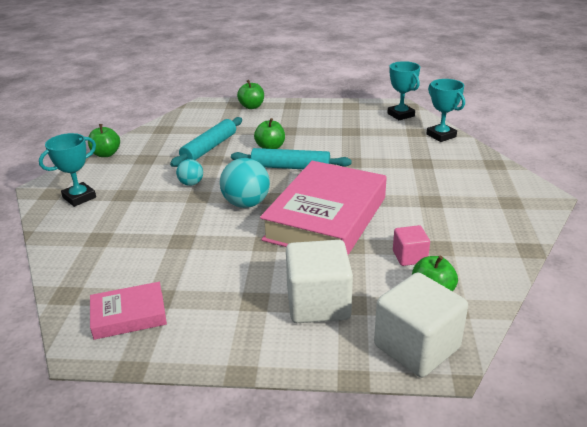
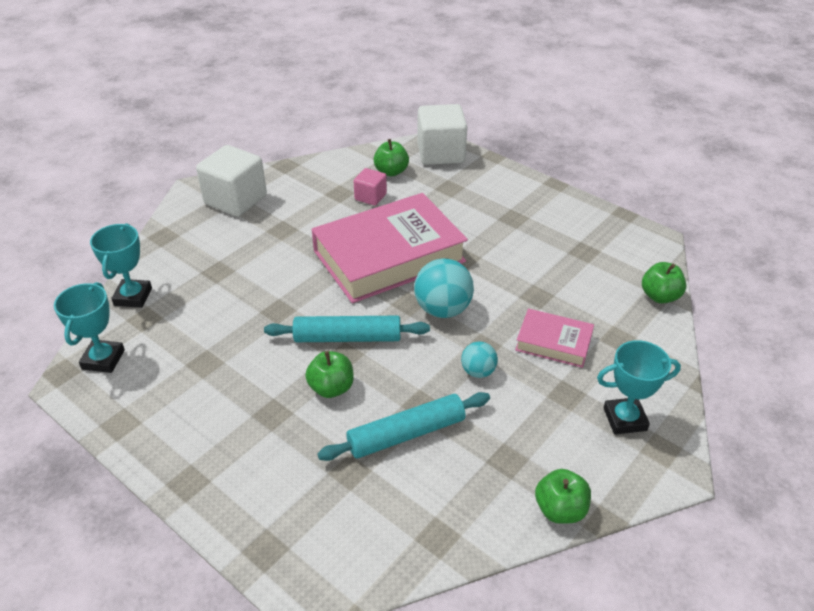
camera: 145 degrees left, 10 degrees up
(129, 315) = (613, 248): pink book -> pink book (553, 342)
(251, 106) = (247, 521): green apple -> green apple (659, 296)
(290, 167) = (347, 337): turquoise rolling pin -> turquoise rolling pin turned 45 degrees counterclockwise
(318, 303) = (471, 197): white cube -> white cube (235, 200)

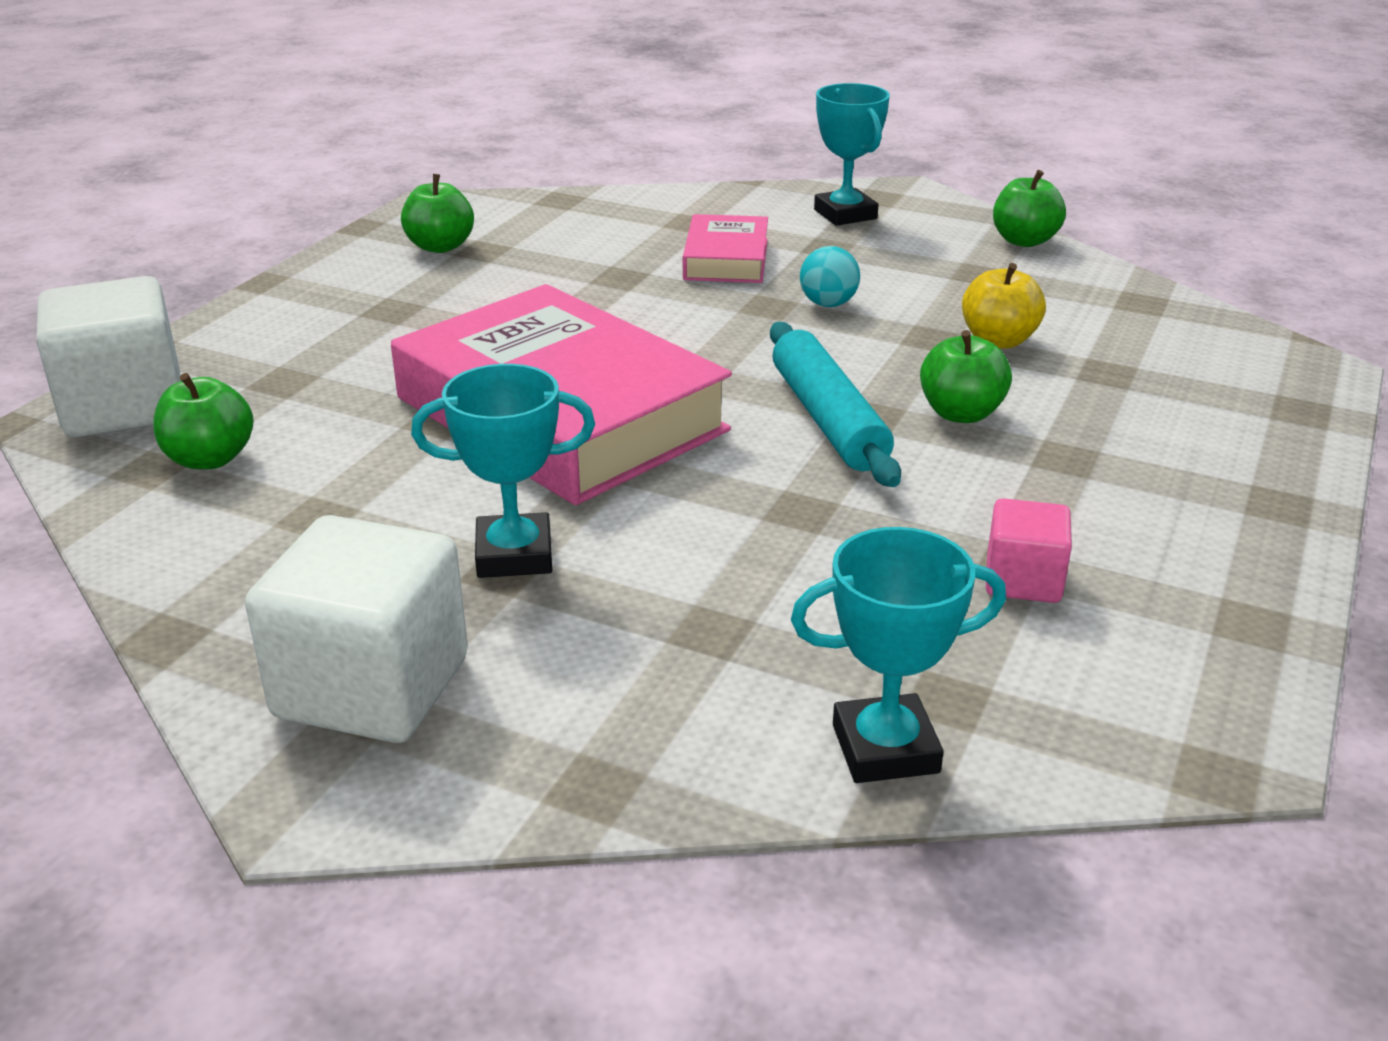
camera: 105 degrees left, 10 degrees down
(103, 359) = (1122, 716): turquoise trophy -> turquoise trophy (514, 555)
(370, 197) = (331, 469): pink cube -> pink cube (1023, 580)
(406, 434) = (998, 340): turquoise rolling pin -> yellow apple
(443, 309) = (697, 344): turquoise ball -> none
(659, 296) = (579, 200): green apple -> green apple (440, 246)

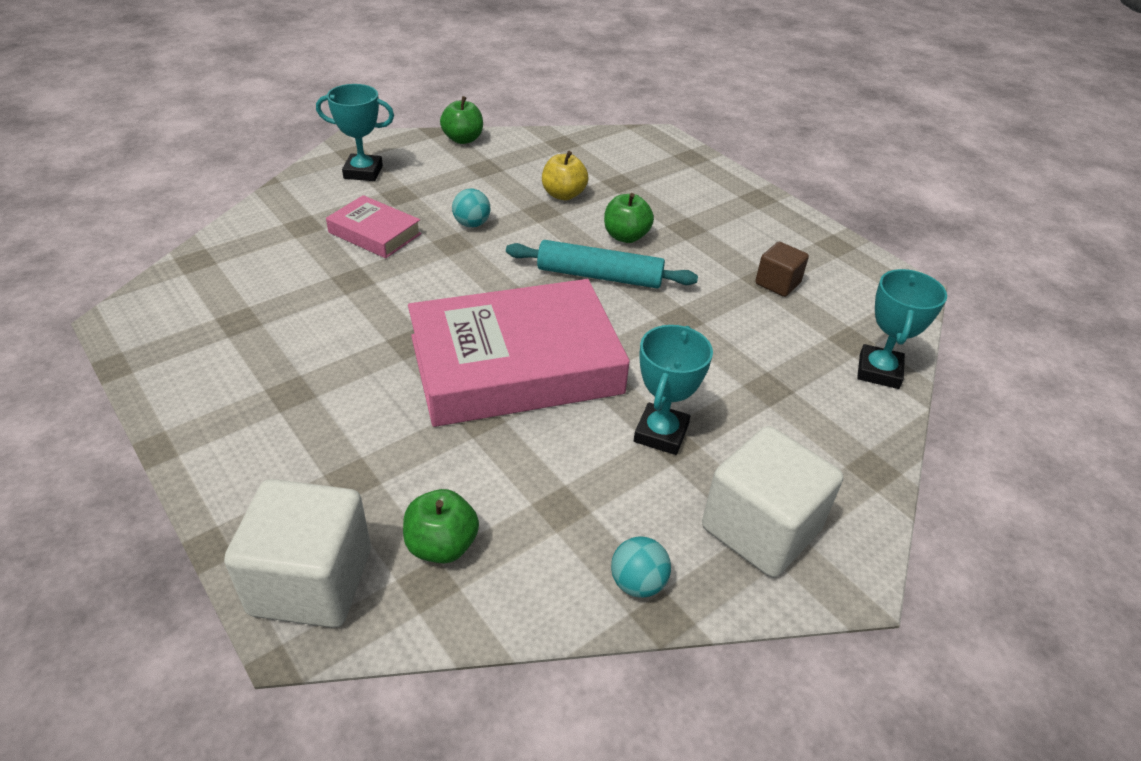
camera: 65 degrees left, 10 degrees up
(213, 604) = (637, 583): none -> turquoise ball
(440, 246) = (207, 338): green apple -> none
(1023, 580) = (777, 283): pink cube -> brown cube

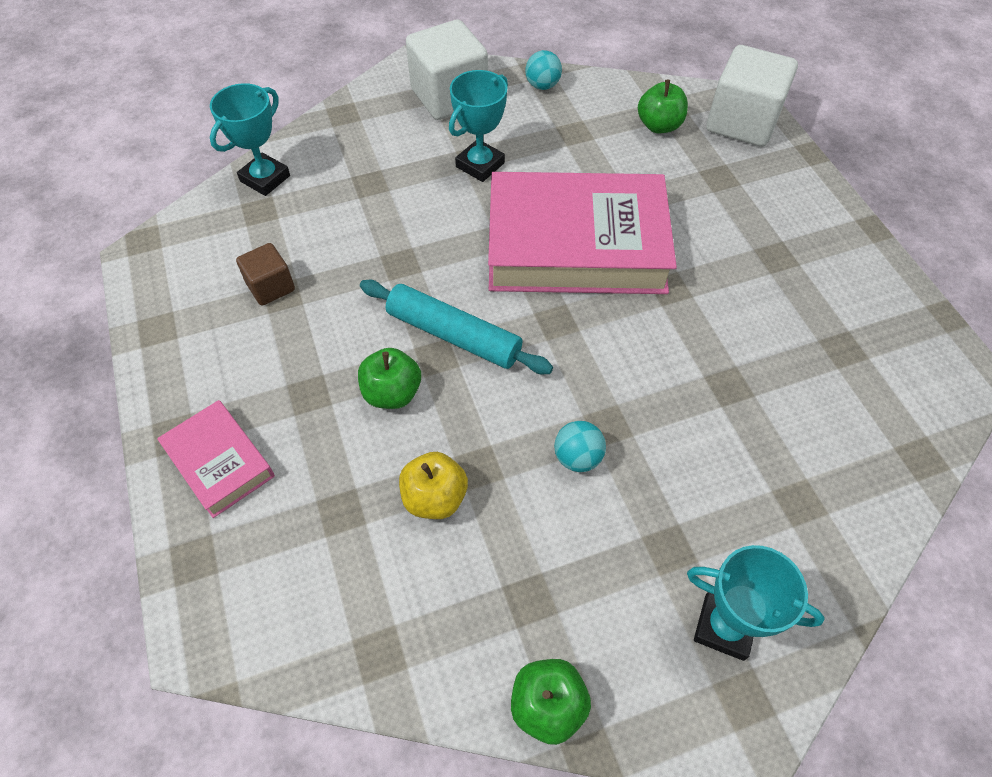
camera: 160 degrees left, 15 degrees up
(374, 233) = (705, 464): pink book -> pink book (220, 462)

